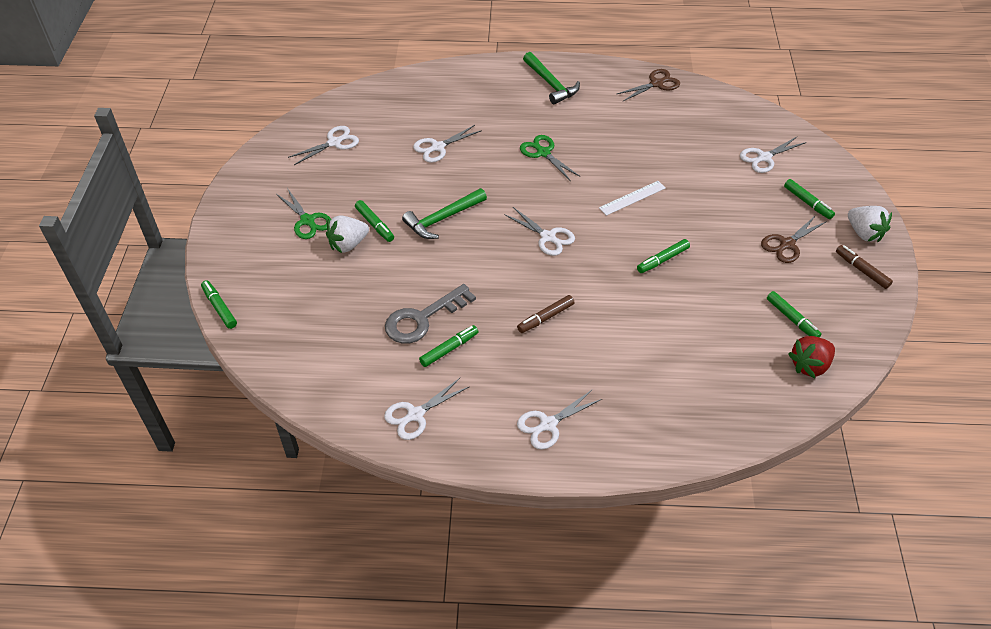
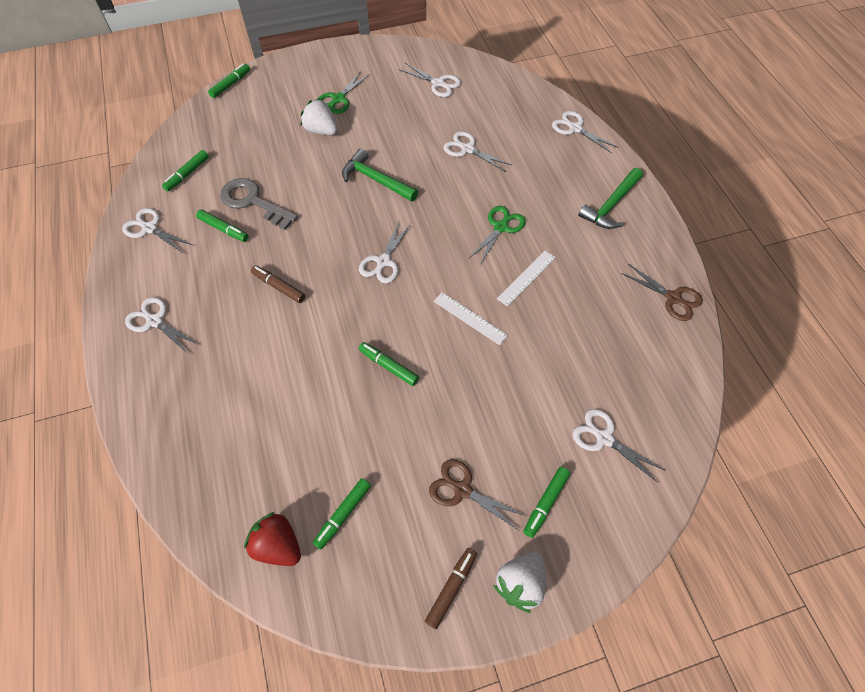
camera: 70 degrees right, 10 degrees up
(374, 224) = (350, 139): green marker -> green marker (187, 174)
(451, 75) = (575, 128): none -> white scissors
(604, 153) = (526, 278): none -> white ruler

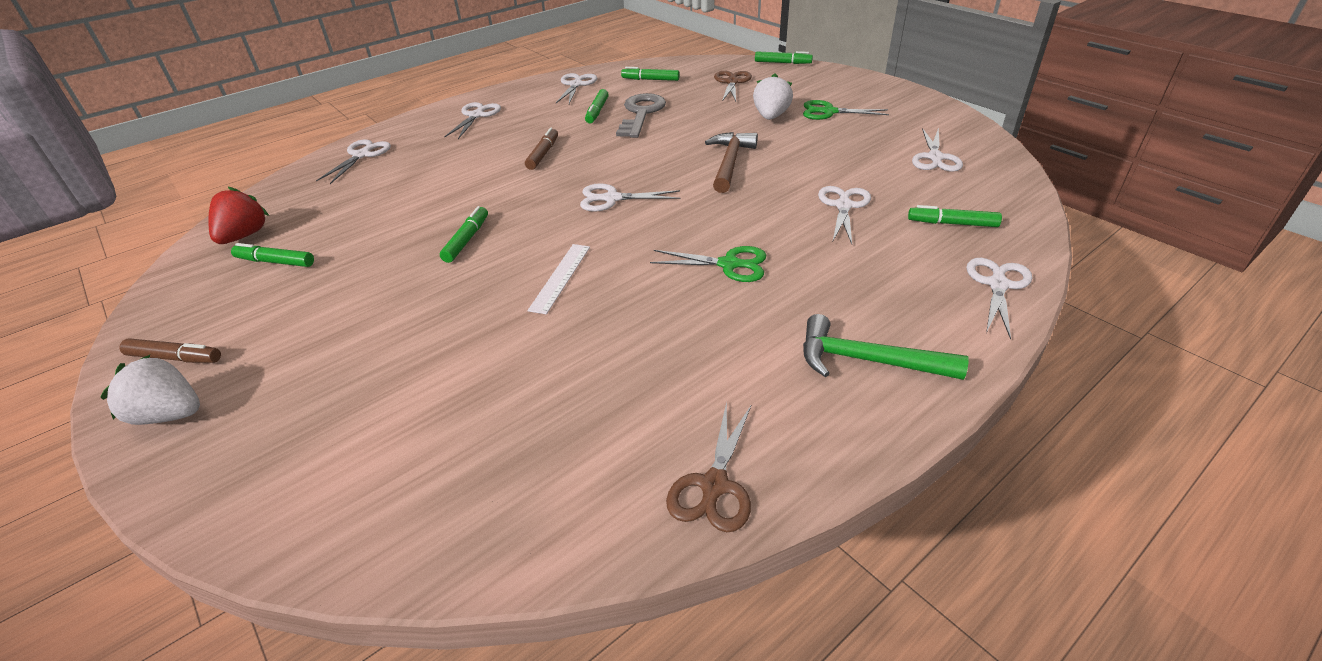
camera: 70 degrees right, 20 degrees down
(375, 180) = (730, 163): green hammer -> brown hammer
(462, 489) = (305, 333): brown scissors -> brown scissors (732, 82)
(526, 278) = (654, 307): white ruler -> none
(545, 503) = (284, 412): green marker -> green marker (952, 223)
(603, 438) = (396, 450): white scissors -> white scissors (362, 155)

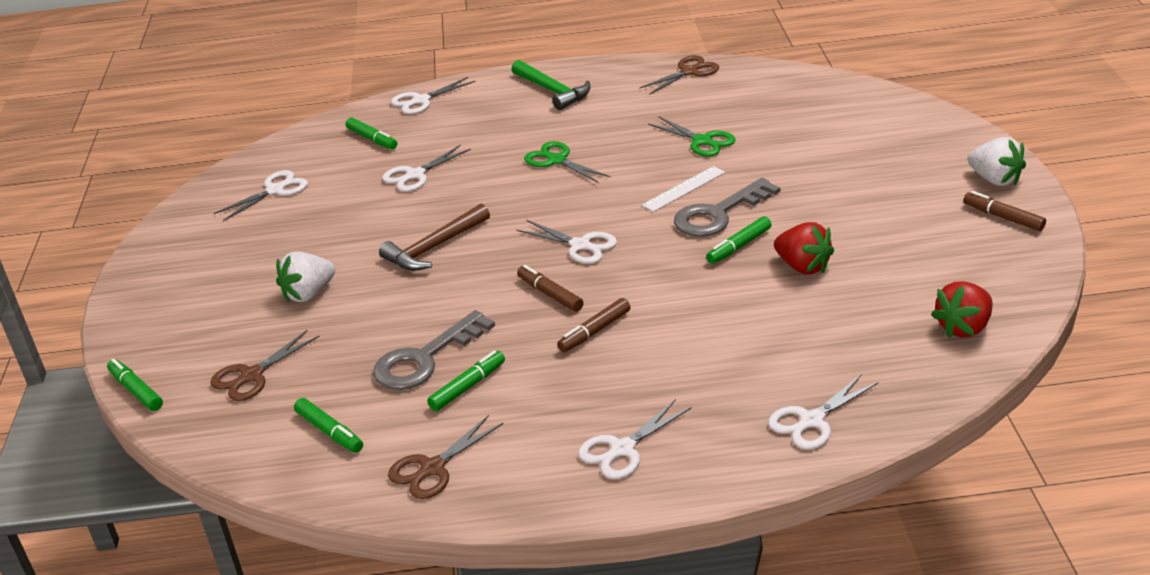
camera: 145 degrees left, 5 degrees down
(275, 262) = (926, 282): green marker -> none
(398, 241) = (803, 266): none -> red strawberry
(505, 262) = (718, 214): none -> grey key
(576, 84) = (432, 469): white scissors -> brown scissors
(599, 163) = (550, 294): none -> brown marker
(828, 112) = (249, 277): green scissors -> green scissors (702, 141)

